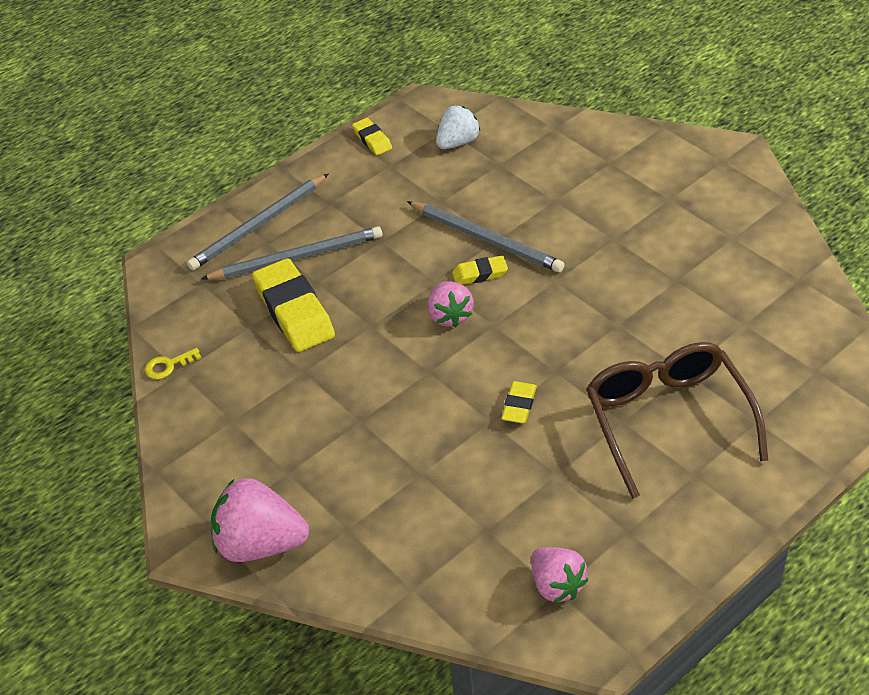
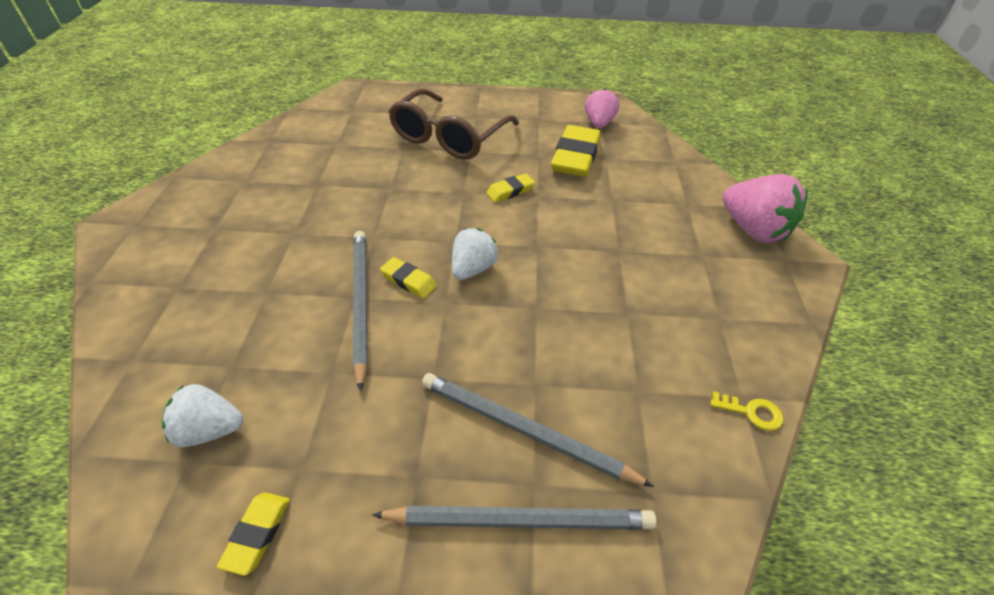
camera: 140 degrees left, 0 degrees up
(294, 311) = (585, 371): yellow eraser -> yellow eraser (575, 157)
(450, 316) = (473, 269): pink strawberry -> white strawberry

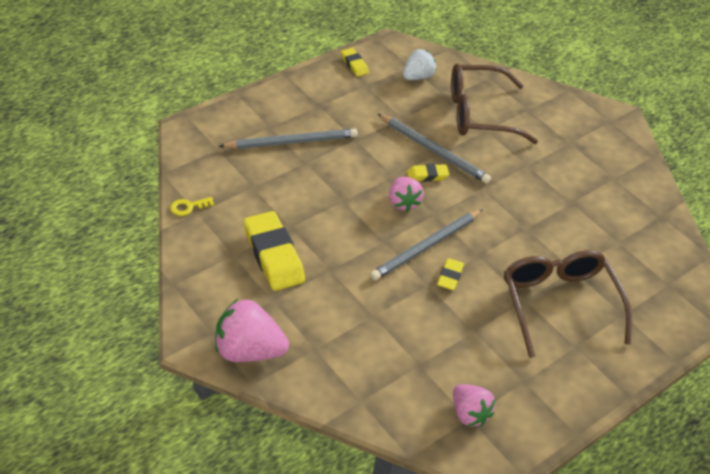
camera: 135 degrees right, 0 degrees up
(236, 315) = (480, 114): none -> brown glasses
(473, 269) = (403, 202): white strawberry -> pink strawberry
(520, 520) = (264, 113): grey pencil -> grey pencil (426, 247)
(575, 157) = (443, 348): yellow eraser -> yellow eraser (273, 255)

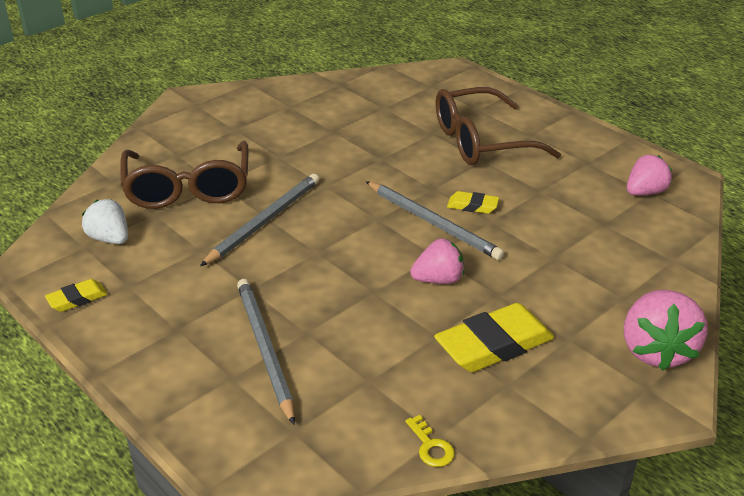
camera: 90 degrees left, 10 degrees down
(403, 202) = (365, 242): pink strawberry -> pink strawberry (438, 280)
(427, 175) = (311, 225): yellow eraser -> none

